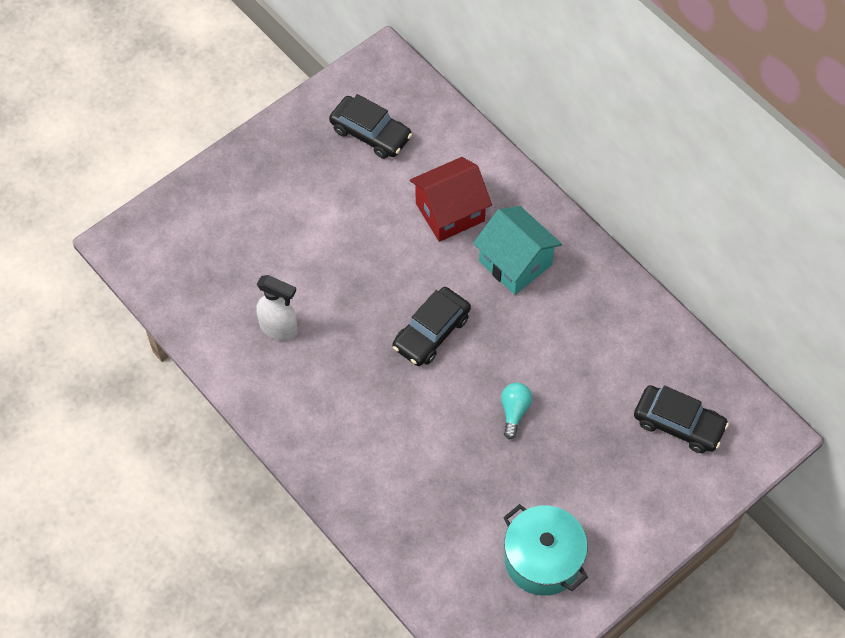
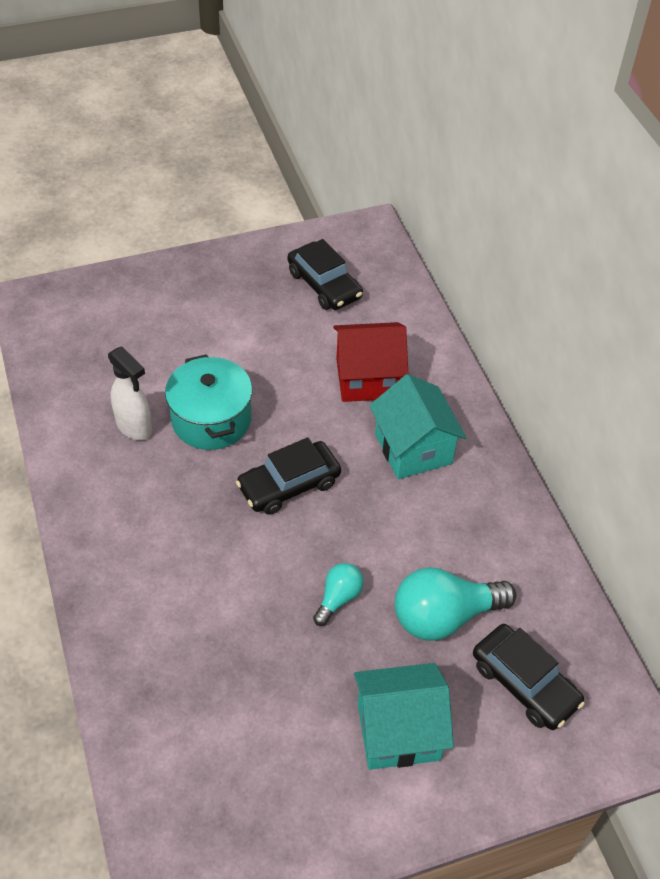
camera: 20 degrees right, 10 degrees down
(542, 559) = (290, 779): turquoise pot -> turquoise pot (211, 419)
(599, 395) = (444, 616): none -> turquoise light bulb
(603, 495) = (398, 731): none -> turquoise house

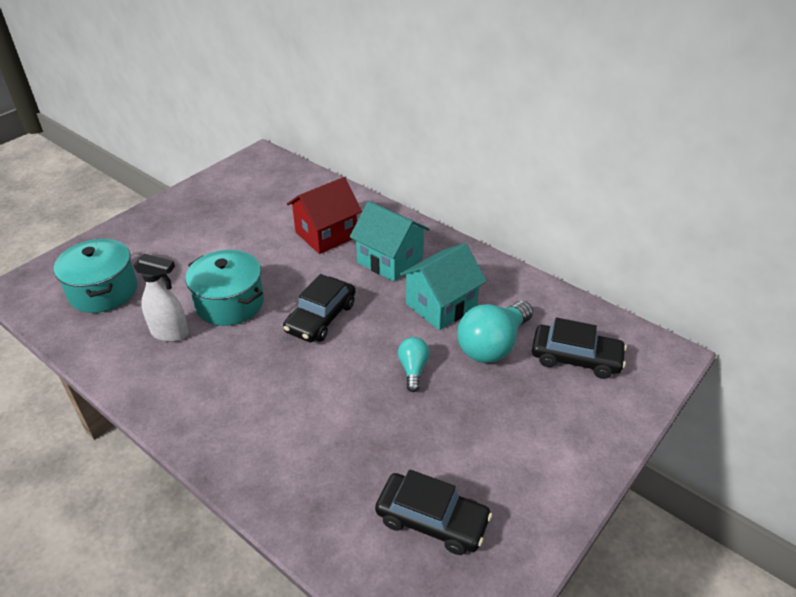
camera: 30 degrees left, 10 degrees down
(103, 343) = (103, 291): none -> turquoise pot
(324, 285) = (253, 195): black car -> black car (432, 520)
(398, 731) = (523, 429): turquoise house -> turquoise house (441, 305)

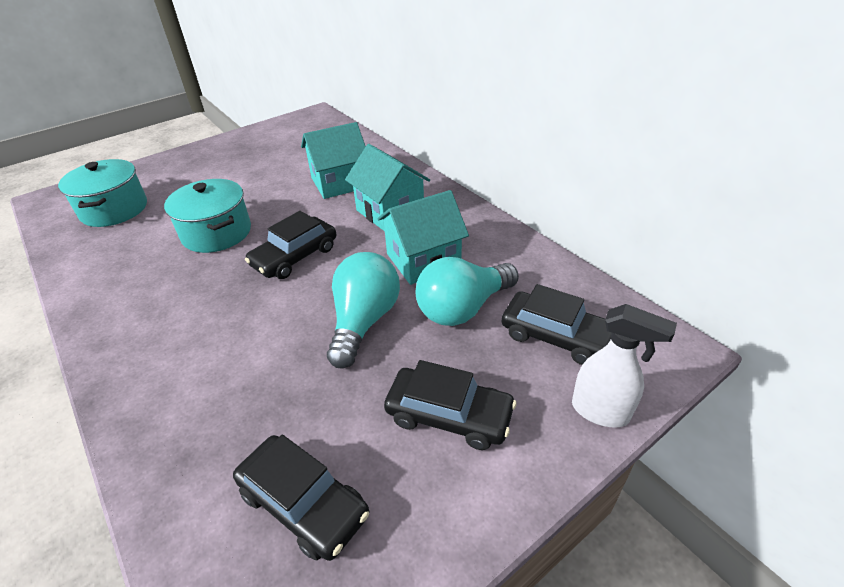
camera: 15 degrees right, 0 degrees up
(170, 333) = (147, 253): white spray bottle -> white spray bottle (601, 411)
(326, 234) = (339, 183): red house -> turquoise house
(413, 369) = (364, 321): turquoise light bulb -> turquoise light bulb, size x1.85
(515, 435) = (449, 415): none -> black car

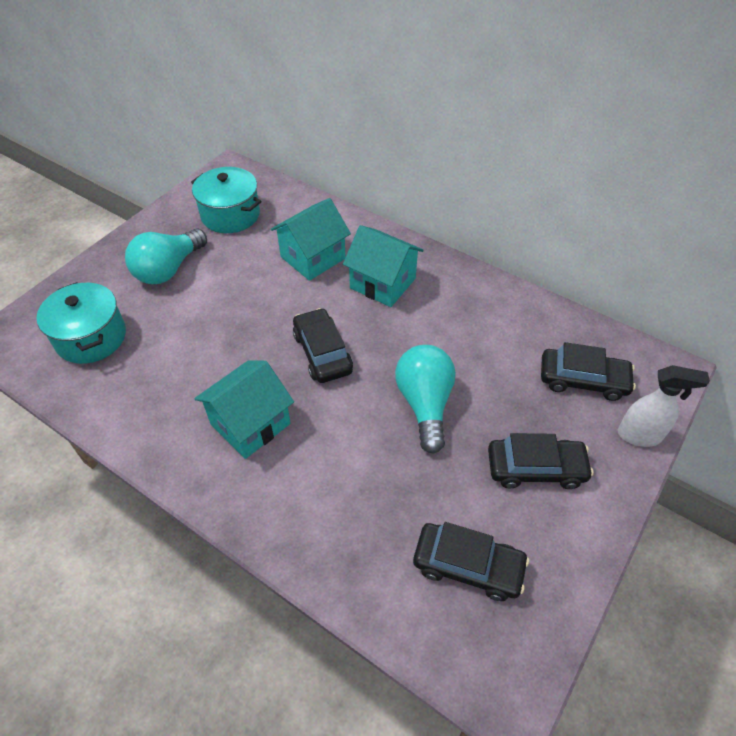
camera: 20 degrees left, 10 degrees up
(217, 233) = (226, 342): turquoise pot -> turquoise pot (230, 215)
(295, 256) = (322, 352): black car -> black car turned 135 degrees clockwise
(423, 260) = (442, 331): turquoise house -> turquoise house (250, 424)
(463, 308) = (499, 371): turquoise light bulb -> turquoise light bulb (169, 269)

